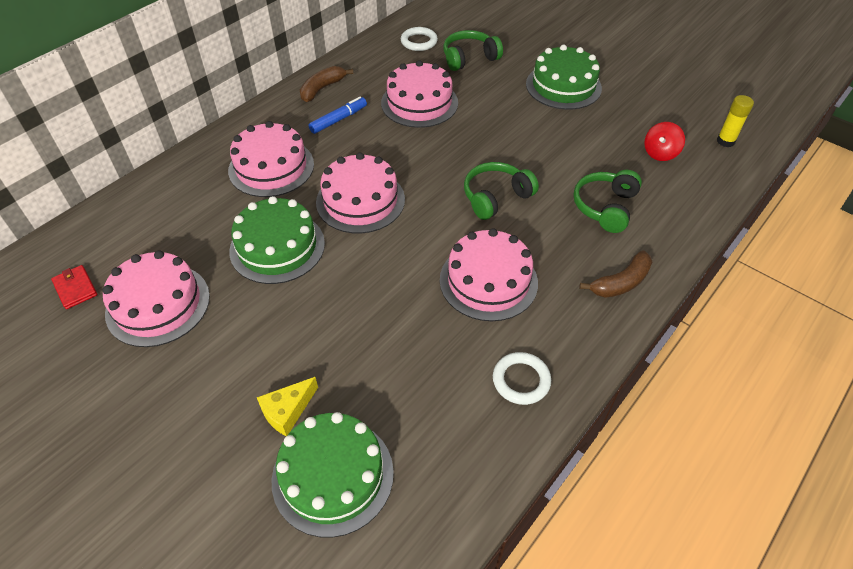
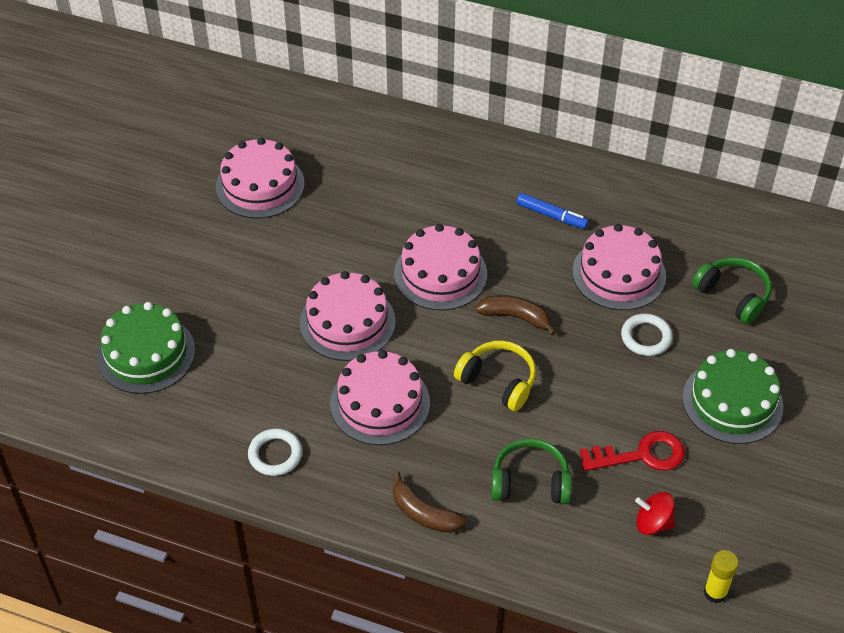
camera: 70 degrees right, 0 degrees up
(75, 288) = (255, 129): red wallet -> none
(271, 167) = (453, 191): pink cake -> pink cake (347, 322)
(277, 247) = (354, 235): green cake -> none
(287, 411) = (191, 306): yellow cheese -> none
(322, 89) = (595, 184): brown banana -> brown banana (516, 317)
(419, 42) = (736, 238): white ring -> white ring (646, 337)
(496, 197) = (498, 381): green headphones -> yellow headphones
(596, 141) = (641, 455): none -> red key

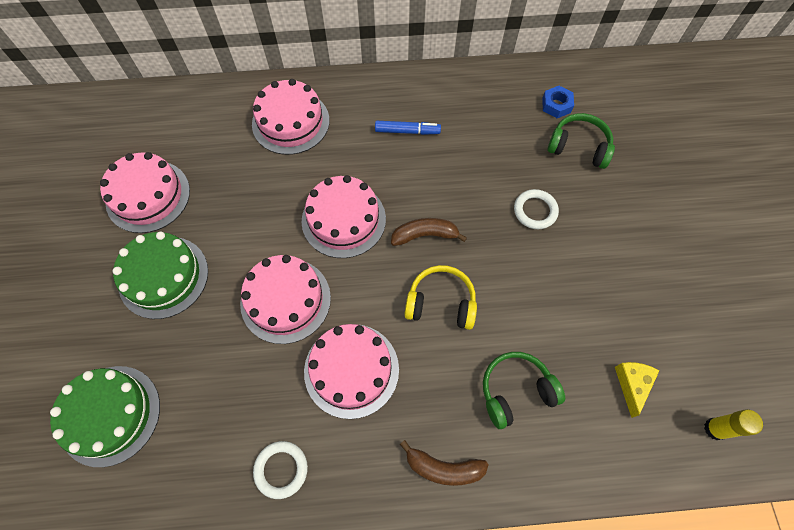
camera: 25 degrees left, 15 degrees up
(619, 274) = (485, 162): pink cake -> pink cake (290, 122)
(641, 455) = (589, 322): red key -> none
(653, 523) = (632, 384): red spinning top -> yellow cheese
(732, 402) = (629, 241): green cake -> green cake (163, 276)
(733, 246) = (556, 105): none -> blue nut

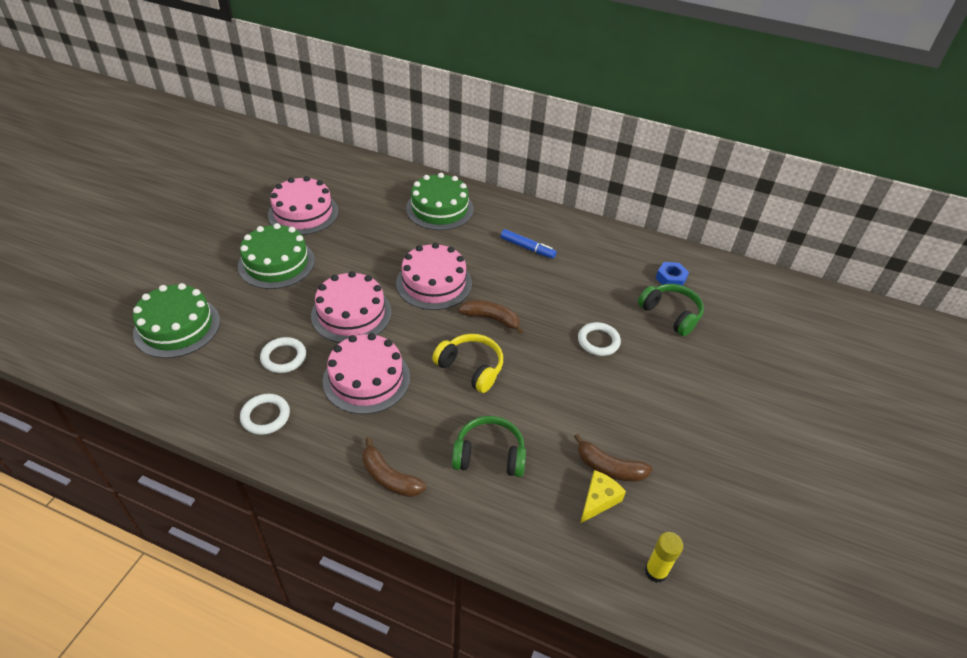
camera: 25 degrees right, 20 degrees down
(252, 390) = (283, 357): none -> white ring
(290, 122) = (439, 209): pink cake -> green cake
(621, 345) = (609, 467): none -> brown banana

